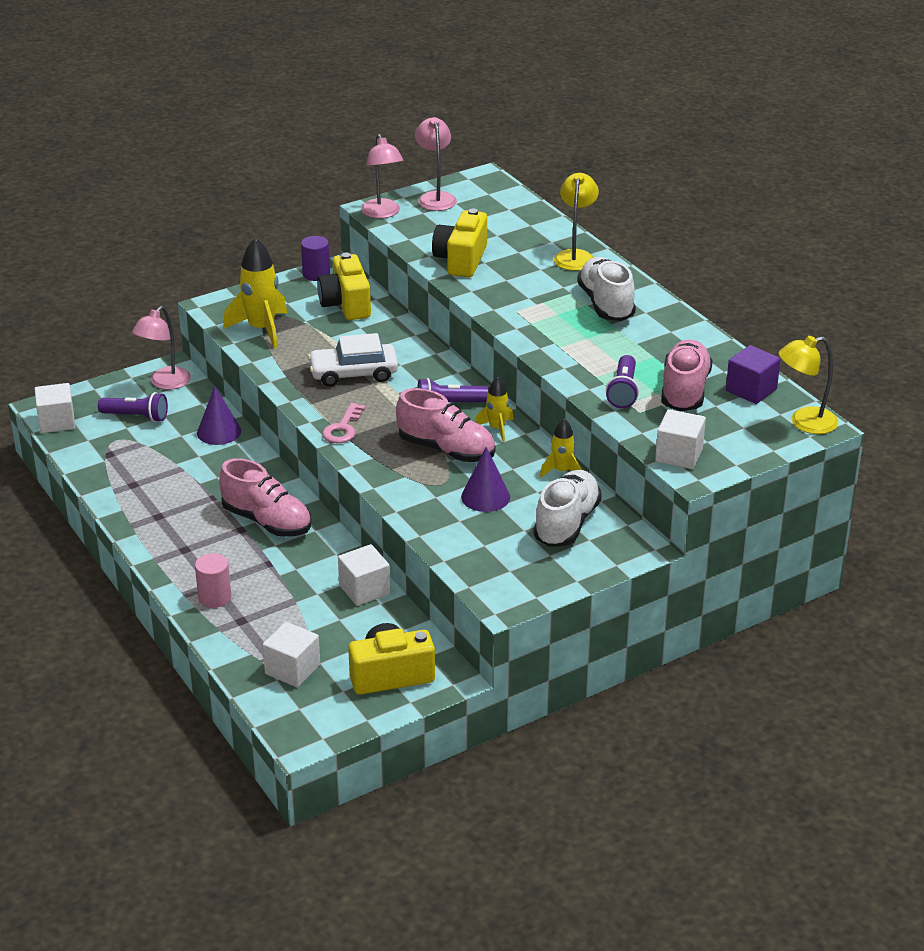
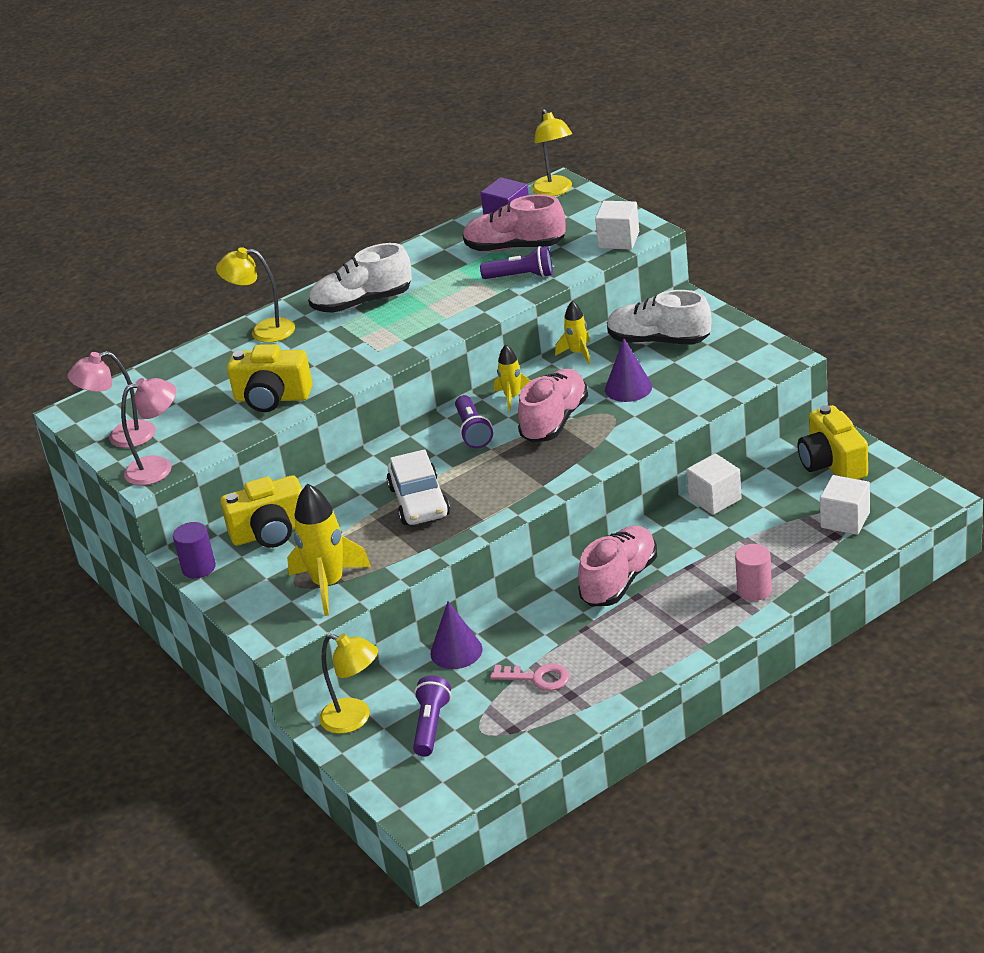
camera: 90 degrees left, 0 degrees up
(57, 422) = (449, 793): white cube -> none
(165, 383) = (355, 719): pink lamp -> yellow lamp
(343, 428) = (527, 490): pink key -> pink key (537, 678)

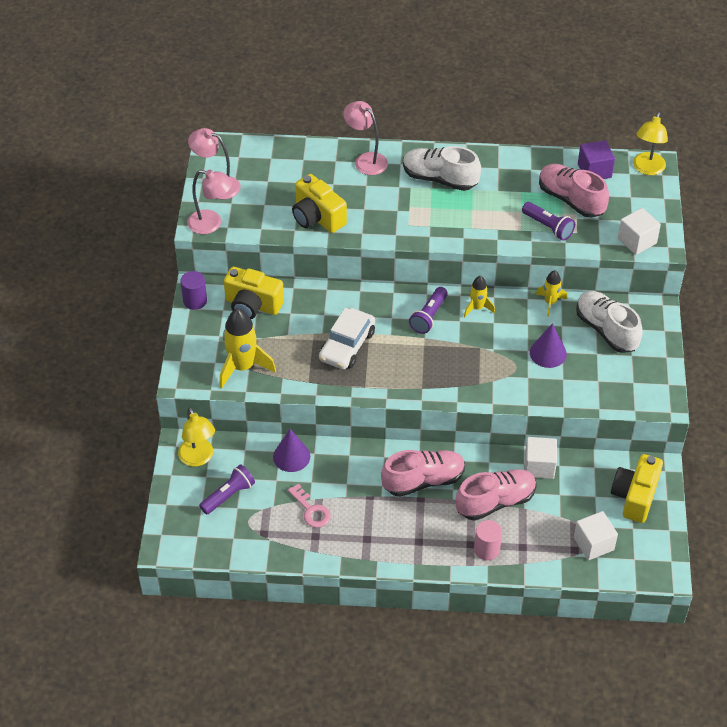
camera: 35 degrees right, 15 degrees up
(263, 331) = (366, 160): yellow lamp -> pink lamp
(554, 421) = (480, 345): pink shoe -> pink shoe (495, 502)

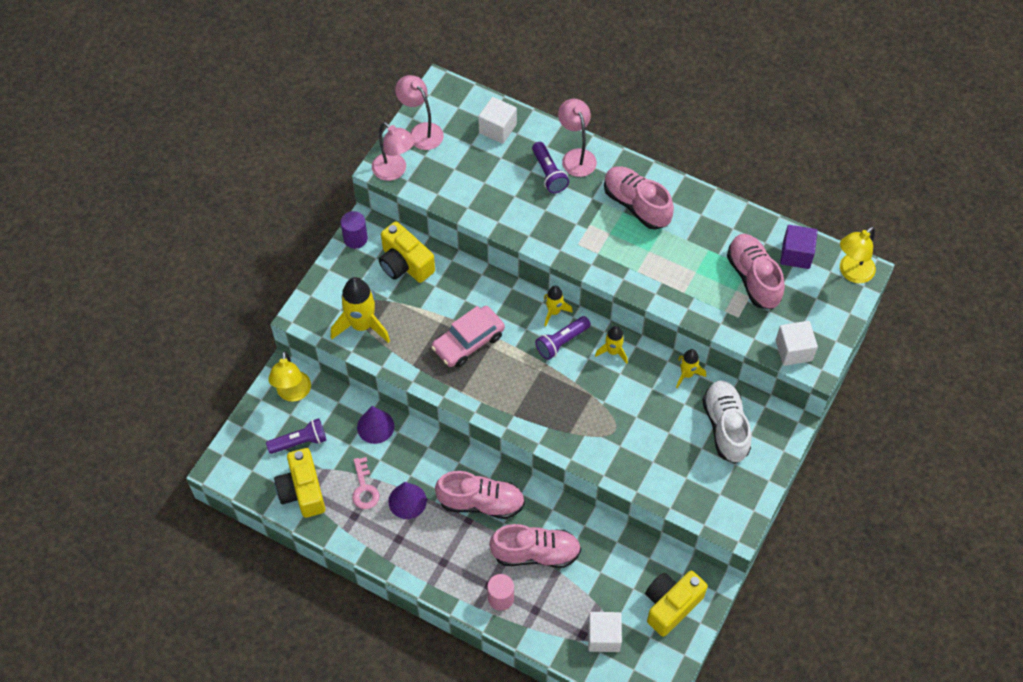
camera: 25 degrees right, 10 degrees up
(317, 217) = (496, 202): yellow camera -> yellow camera (302, 491)
(347, 346) = (468, 342): white car -> pink car
(408, 296) = (554, 312): none -> yellow rocket
(439, 179) = (636, 205): white shoe -> pink shoe
(539, 466) = (597, 534): white cube -> white cube (497, 129)
(548, 227) = (713, 300): purple flashlight -> purple flashlight (549, 173)
(548, 353) = (654, 428): purple cone -> purple cone (407, 501)

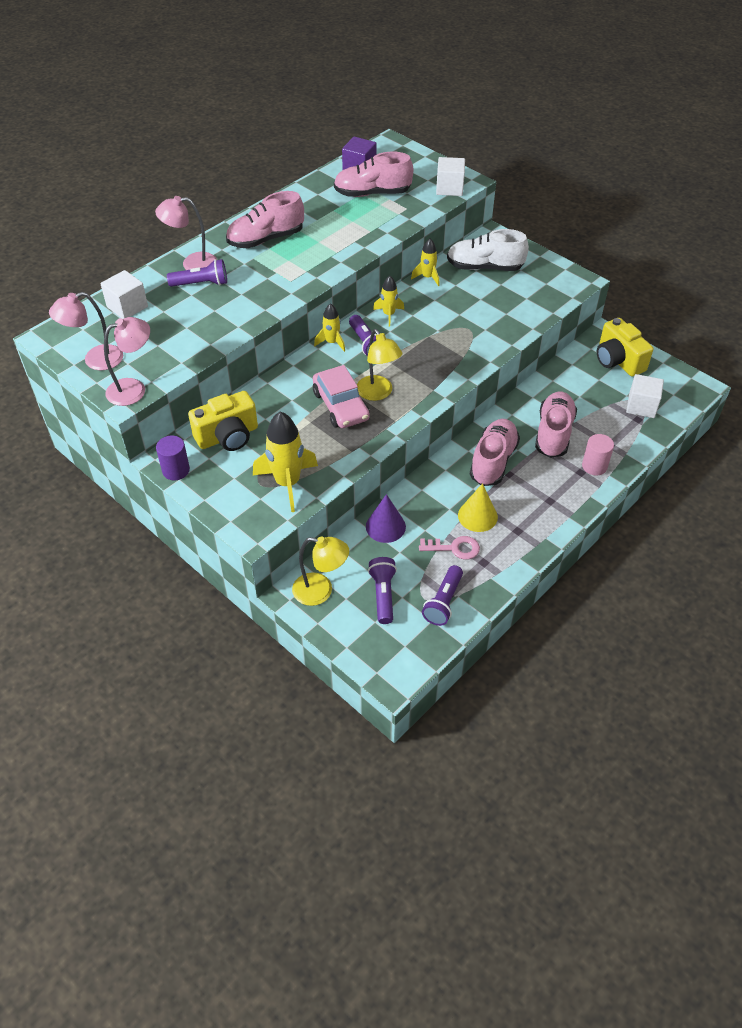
camera: 75 degrees left, 10 degrees down
(302, 491) = (443, 602): yellow camera -> purple flashlight
(407, 501) = (477, 516): purple cone -> yellow cone
(852, 273) = (389, 147): yellow lamp -> yellow lamp (378, 393)

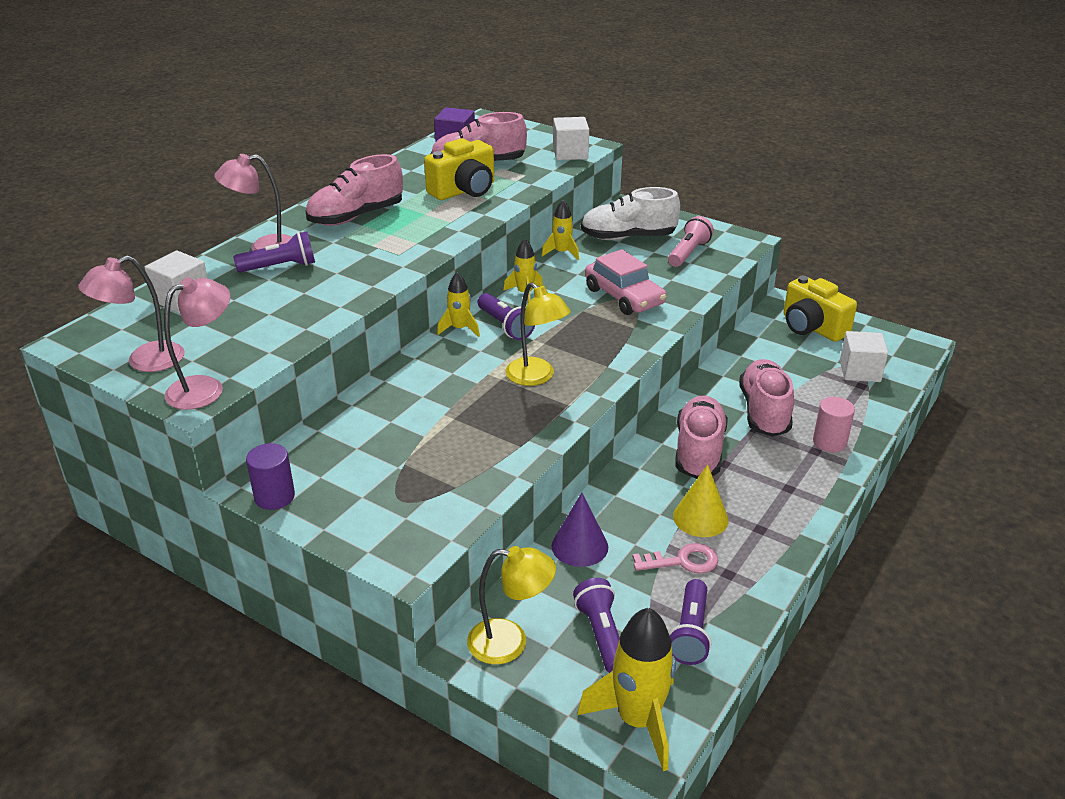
camera: 10 degrees left, 15 degrees down
(228, 436) = (342, 447): yellow camera -> yellow camera (464, 190)
(287, 483) = (440, 494): yellow rocket -> yellow rocket (638, 720)
(341, 406) = (491, 396): pink car -> pink car (624, 296)
(528, 288) = (688, 253): none -> pink flashlight

